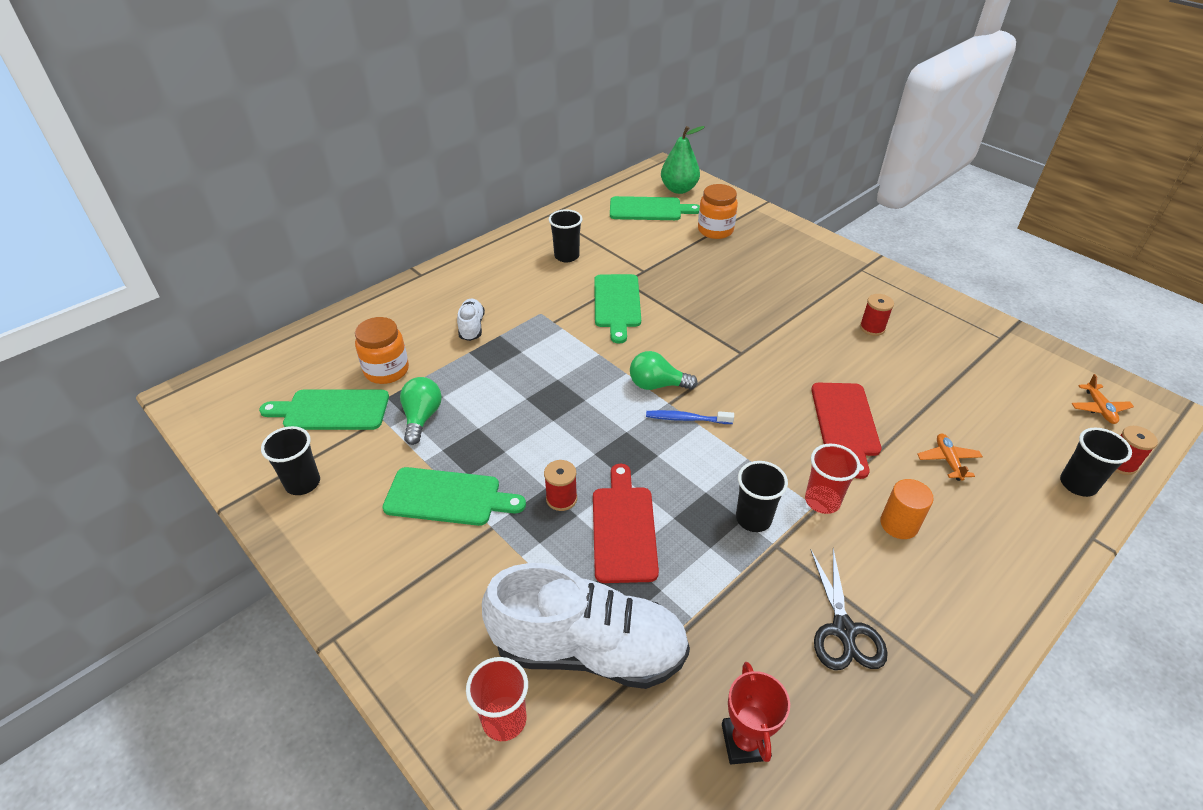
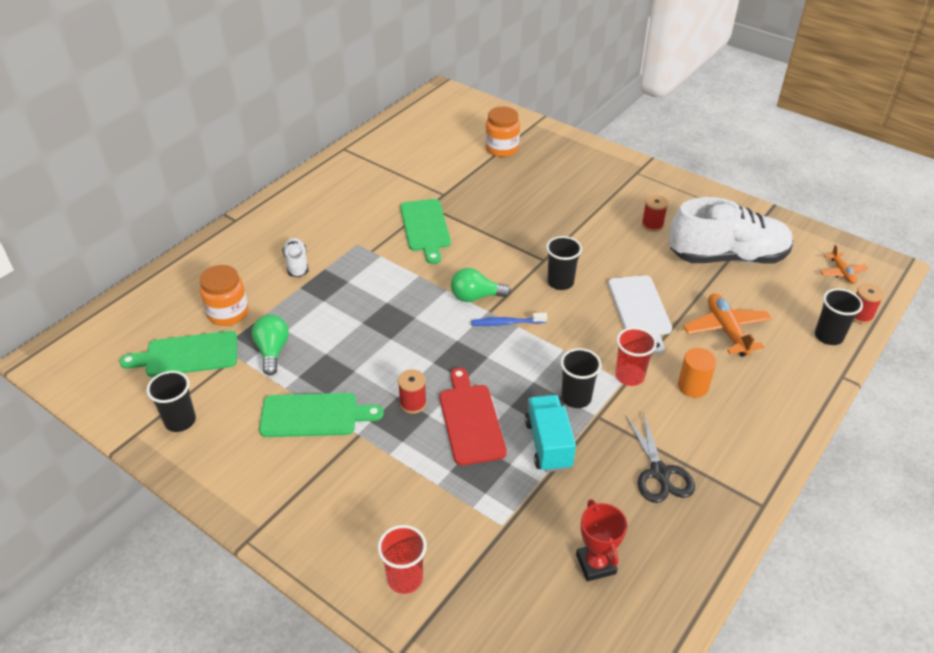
camera: 10 degrees left, 0 degrees up
(566, 256) = (369, 188): black cup -> black cup (560, 282)
(589, 650) = (461, 517): white shoe -> white shoe (727, 257)
(649, 209) = (437, 134): green cutting board -> none
(679, 189) = (461, 111): green pear -> none
(710, 572) = (548, 444): none -> turquoise truck
(845, 423) = (640, 310): red cutting board -> white cutting board
(948, 460) = (726, 330): orange plane -> orange plane, size x1.71

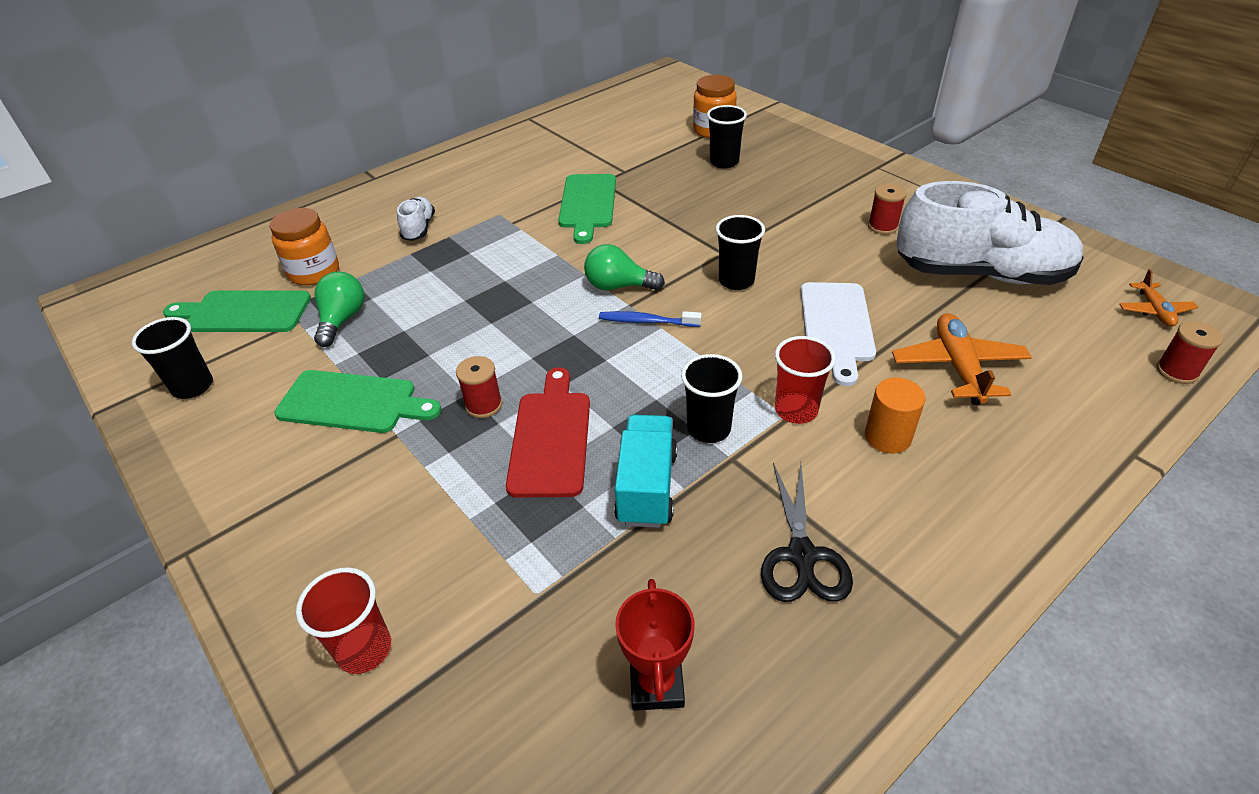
camera: 15 degrees right, 0 degrees up
(828, 336) = (1119, 394): black cup -> black cup (724, 162)

